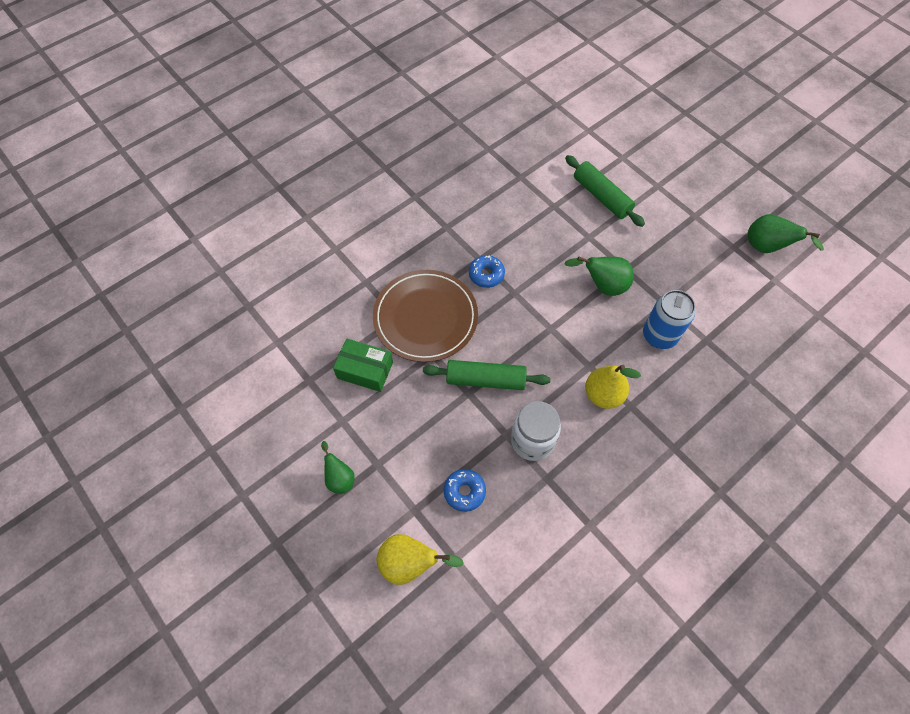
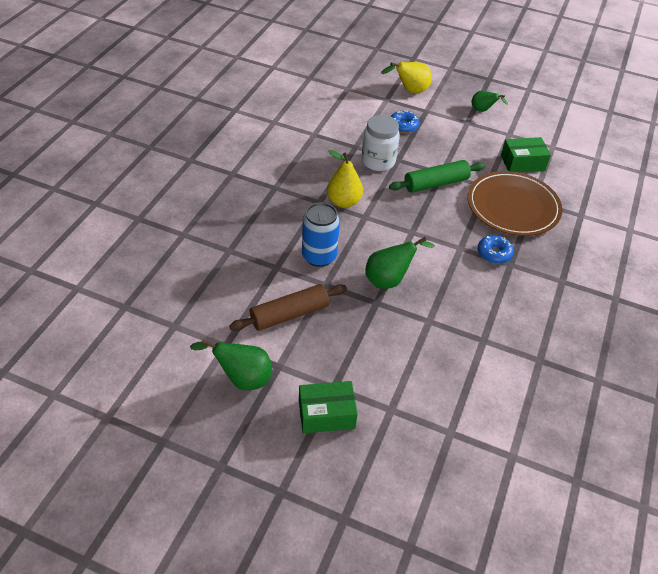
camera: 150 degrees right, 15 degrees down
(601, 196) = (443, 370): green rolling pin -> none
(708, 199) = (326, 414): none -> green box
(710, 287) = (289, 314): none -> brown rolling pin

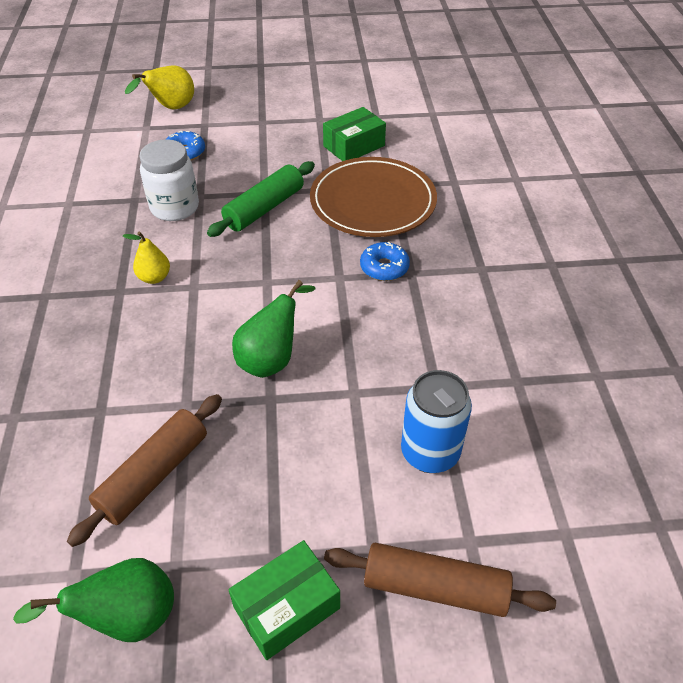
camera: 25 degrees left, 0 degrees up
(319, 256) = (156, 368): blue can -> blue can (430, 453)
(343, 202) = (154, 278): yellow pear -> yellow pear, size x0.66
(414, 445) = (435, 588): none -> brown rolling pin
(483, 110) = (273, 102): green pear -> none

